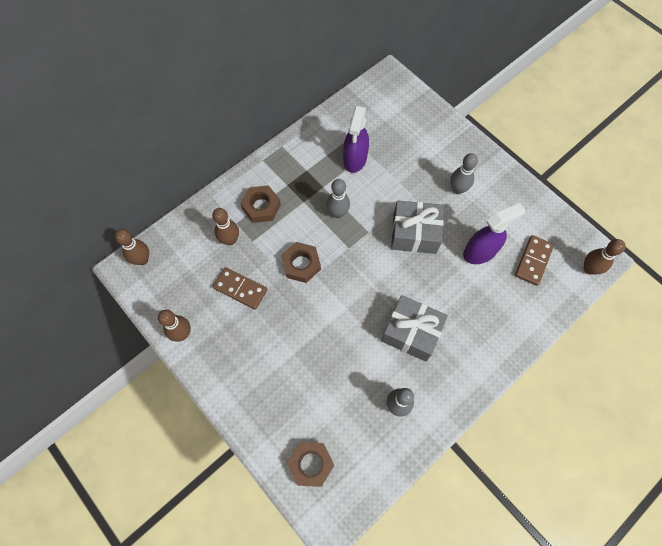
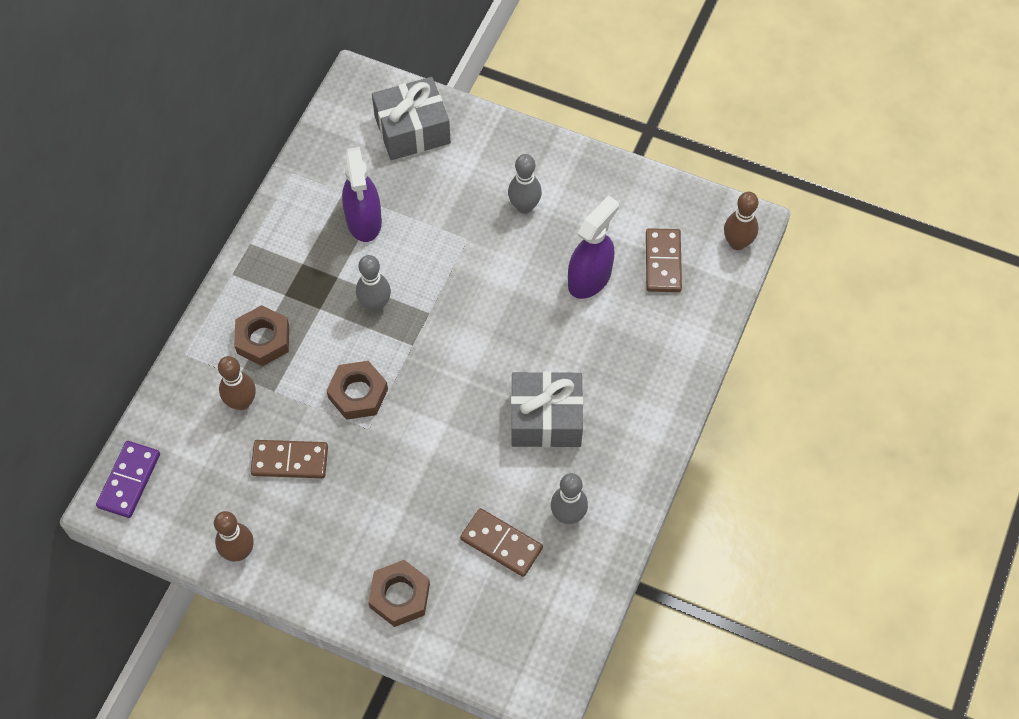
camera: 25 degrees left, 5 degrees down
(142, 259) = (129, 480): brown bowling pin -> purple domino
(311, 464) = (491, 634): brown nut -> brown nut (400, 596)
(345, 404) = (501, 543): none -> brown domino
(414, 233) = (492, 289): grey gift -> grey gift (412, 130)

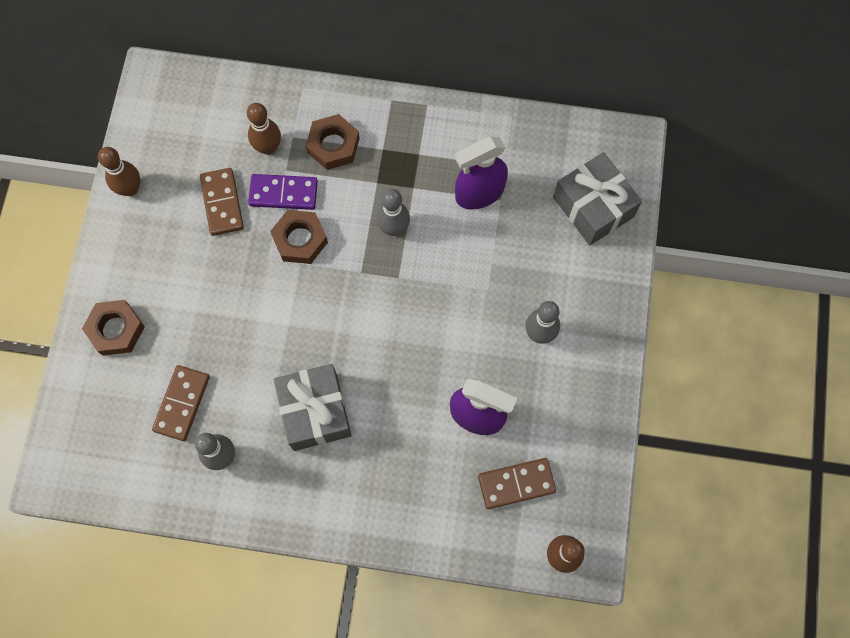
camera: 75 degrees right, 10 degrees up
(129, 480) = (176, 84): purple domino -> purple domino (283, 193)

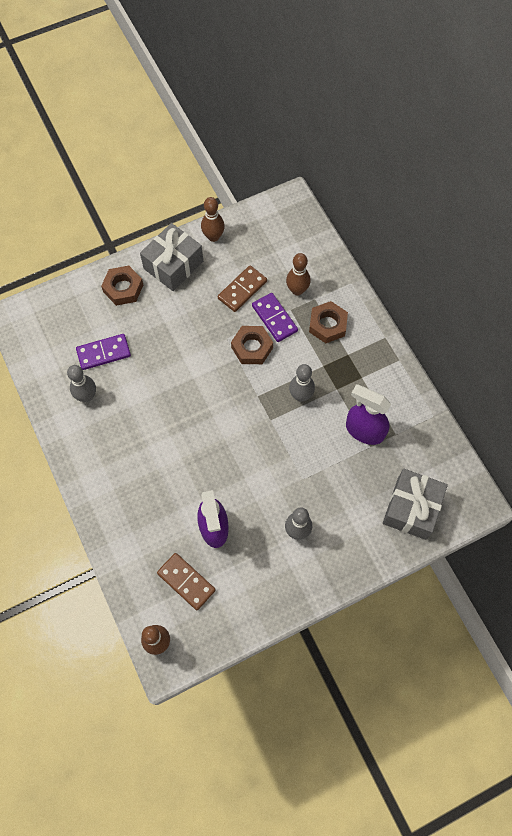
camera: 55 degrees right, 5 degrees down
(182, 403) = (103, 353): brown domino -> purple domino
(315, 412) = (149, 429): grey gift -> grey gift (173, 265)

